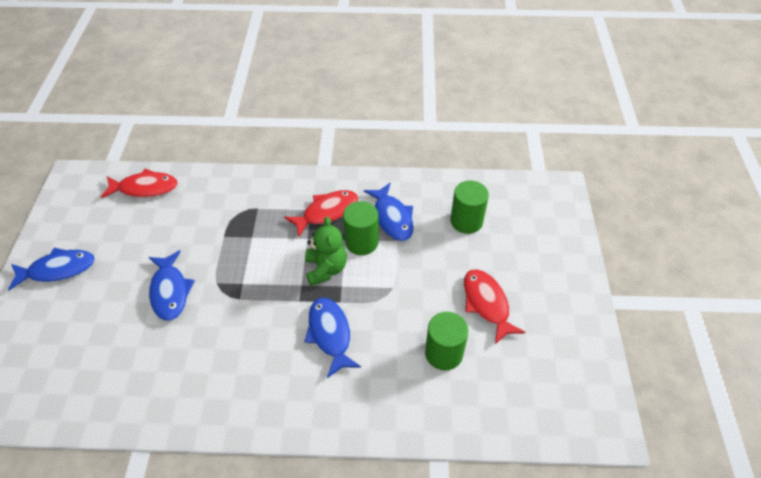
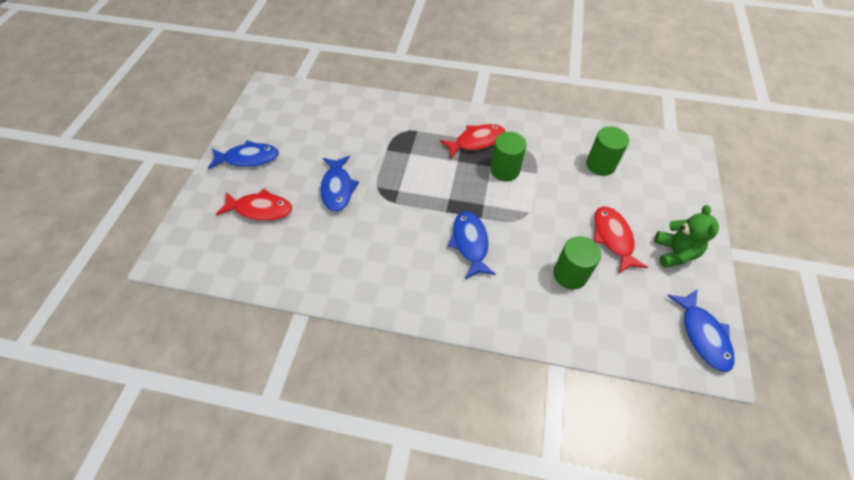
camera: 10 degrees right, 5 degrees up
(145, 188) = (325, 102): red fish -> red fish (260, 209)
(326, 269) = (471, 188): green teddy bear -> green teddy bear (674, 253)
(392, 218) = (534, 153): blue fish -> blue fish (703, 335)

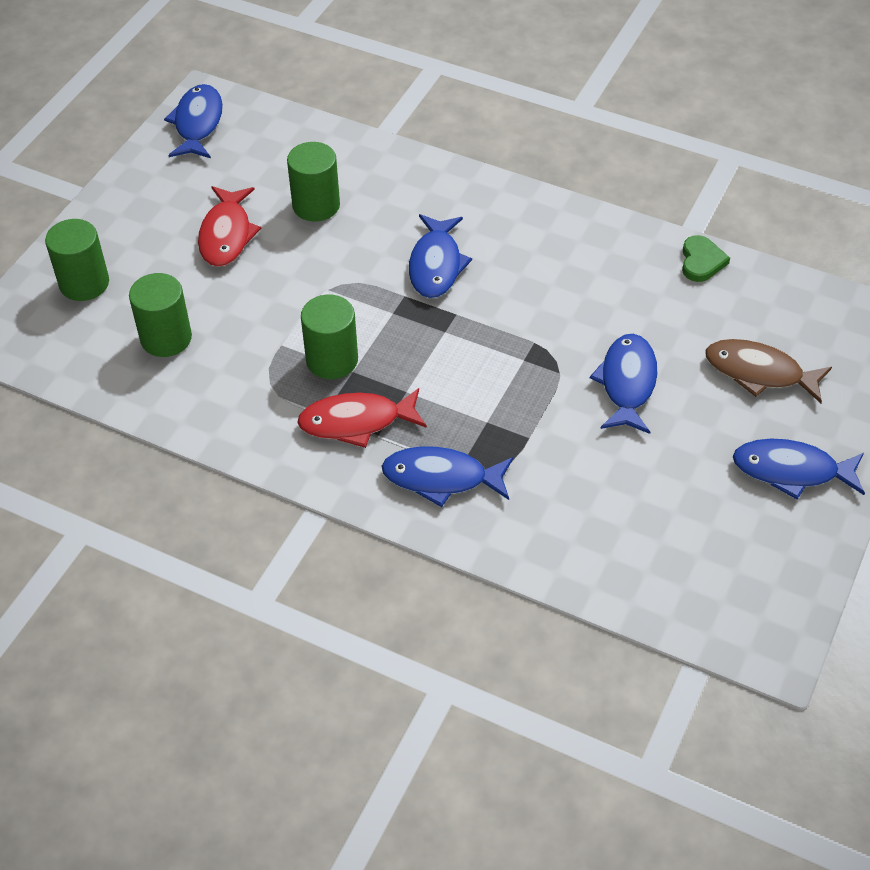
camera: 165 degrees left, 5 degrees down
(260, 209) = (759, 373): red fish -> brown fish
(294, 283) = (701, 261): none -> green heart
(424, 124) = (441, 478): none -> blue fish
(670, 187) = (84, 283): none -> green cylinder
(674, 253) = (157, 203): green teddy bear -> none

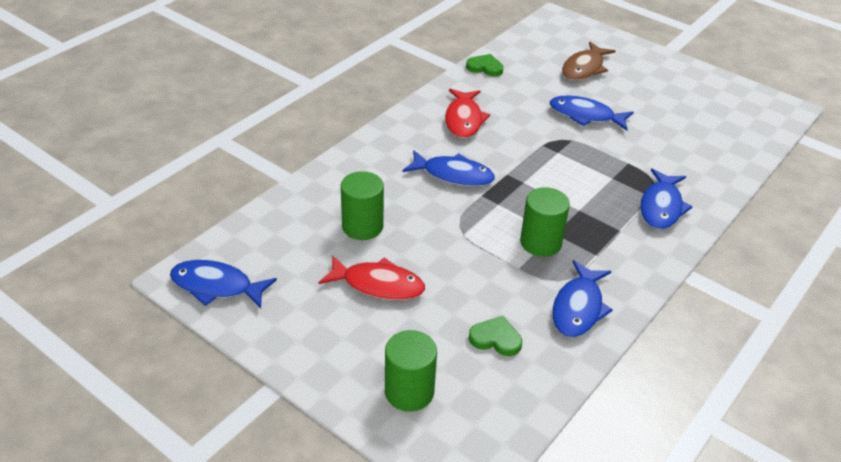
camera: 80 degrees left, 10 degrees down
(166, 338) = (495, 339): green cylinder -> green heart
(356, 422) = (605, 239): red fish -> red fish (464, 120)
(791, 471) = (661, 75): blue fish -> blue fish (578, 308)

